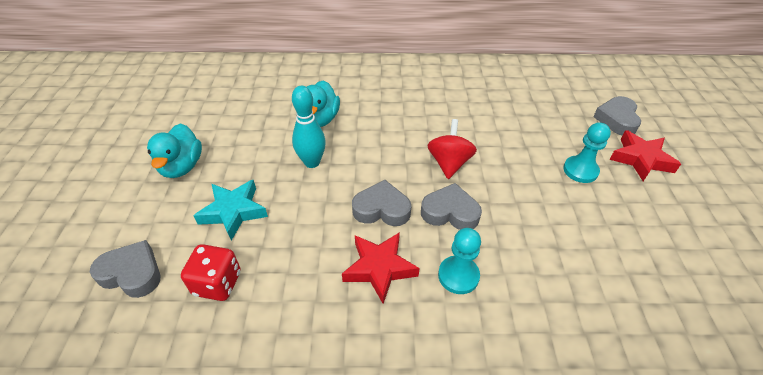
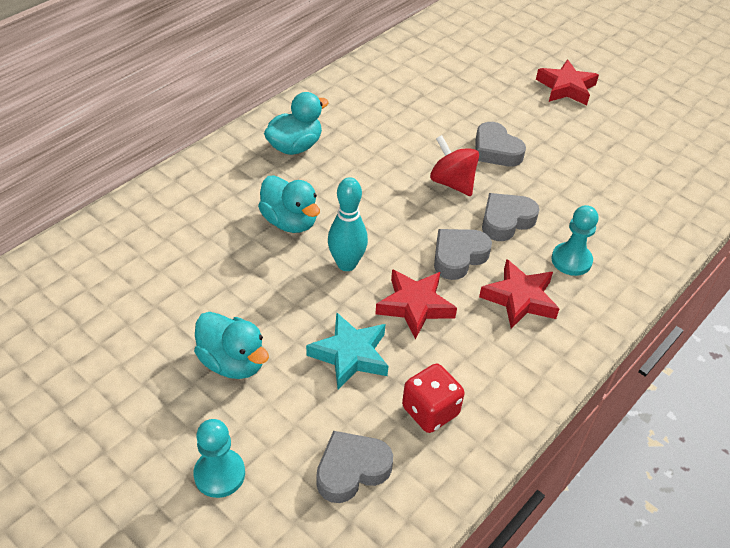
camera: 50 degrees left, 0 degrees up
(309, 215) = (415, 306): none -> red star
(385, 84) = (295, 146): none -> turquoise duck
(580, 170) = (542, 124): turquoise pawn -> turquoise pawn (219, 474)
(617, 119) = (514, 63): grey heart -> grey heart (496, 150)

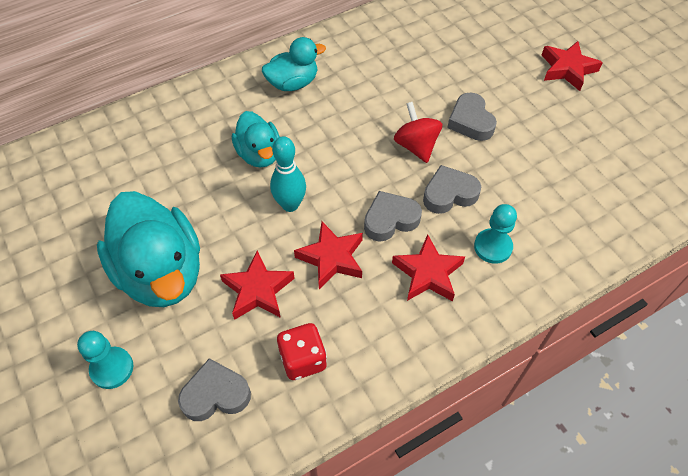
camera: 20 degrees right, 10 degrees up
(233, 362) = (161, 272): turquoise duck -> turquoise duck, size x1.78
(350, 355) = (258, 290): turquoise star -> red star

